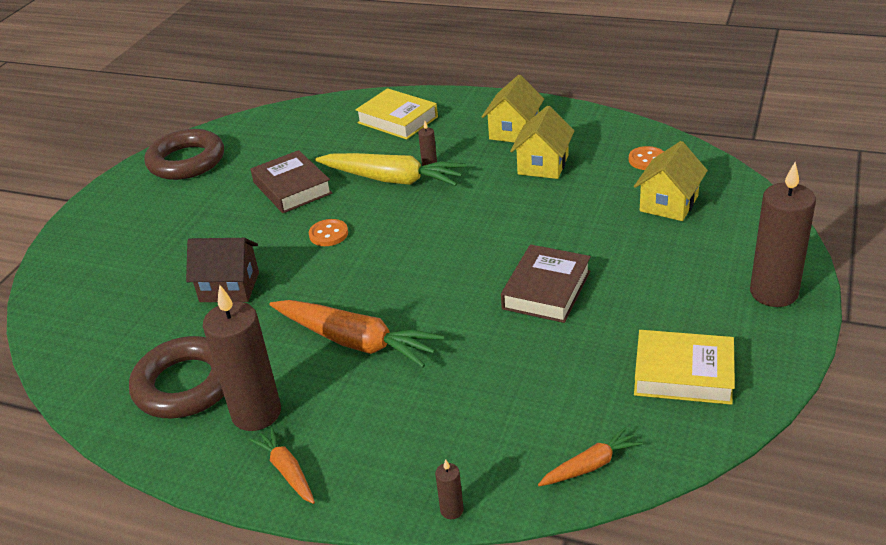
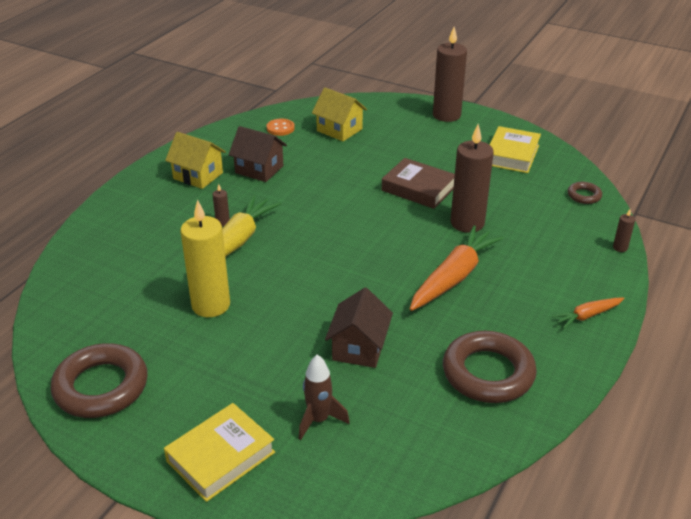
camera: 85 degrees left, 0 degrees up
(132, 278) = (319, 420): none -> brown rocket
(256, 413) = (527, 331): brown candle -> brown candle (467, 223)
(292, 188) = (211, 305): brown book -> yellow candle
(328, 234) = (302, 285): orange button -> none
(397, 120) = (129, 233): yellow book -> yellow book (220, 456)
(543, 165) = (259, 169): yellow house -> brown house
(590, 465) = (584, 196): orange carrot -> brown ring

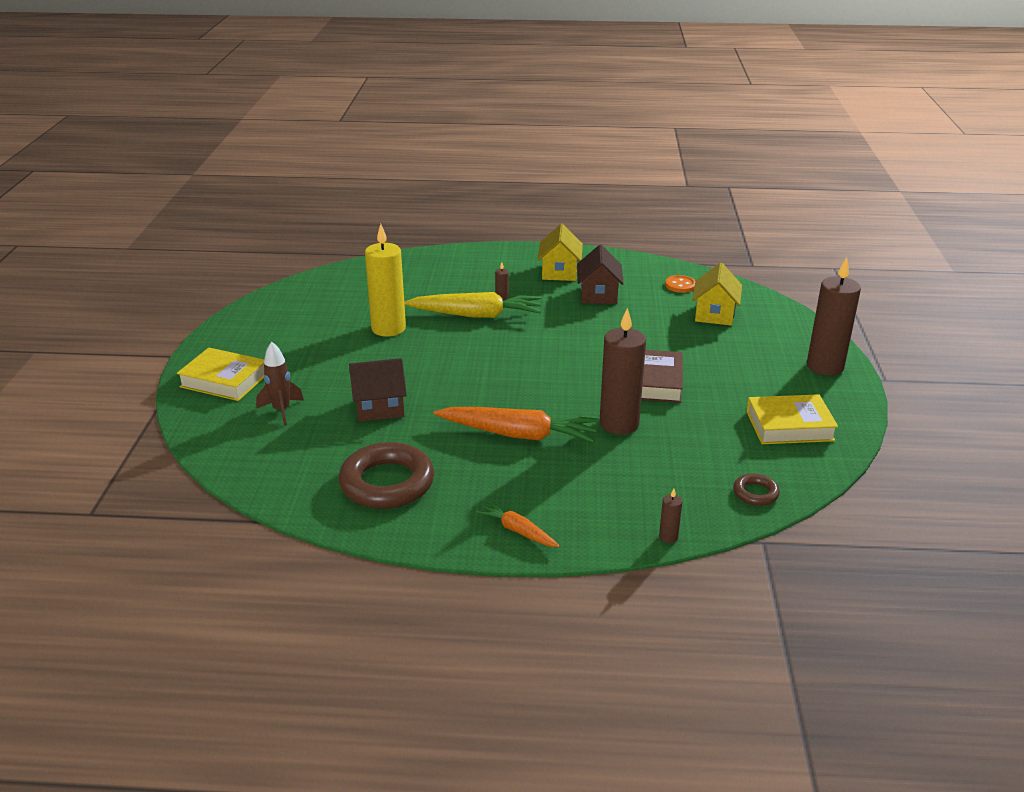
camera: 65 degrees right, 5 degrees down
(101, 387) = (272, 315): brown ring -> none

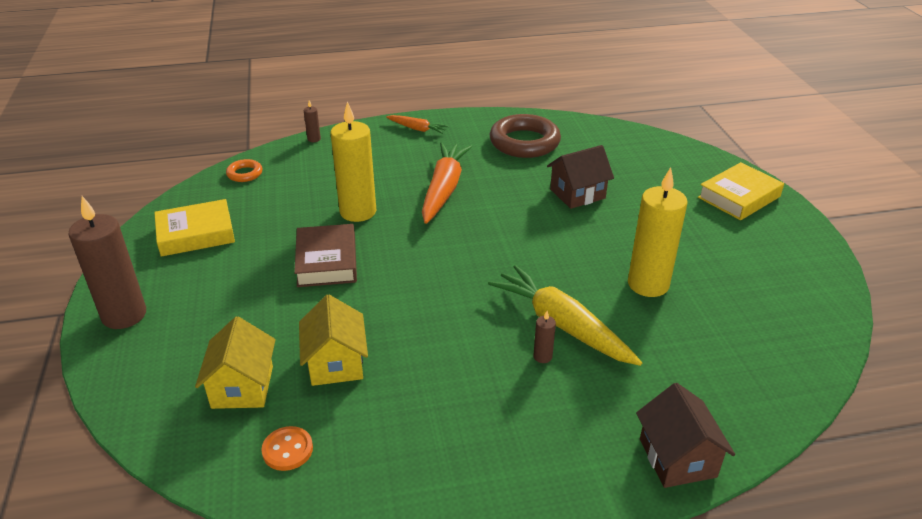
camera: 165 degrees right, 5 degrees up
(224, 380) = (739, 197): yellow book -> yellow book turned 45 degrees counterclockwise
(281, 411) = (656, 179): brown rocket -> none
(476, 315) = (562, 325): yellow carrot -> yellow carrot turned 60 degrees clockwise
(518, 434) = (444, 189): orange carrot -> orange carrot turned 105 degrees clockwise
(559, 272) = (488, 447): yellow house -> yellow house (336, 363)
(598, 295) = (413, 399): brown house -> brown house (677, 458)
(619, 424) = (358, 212): brown candle -> yellow candle
(755, 493) = (245, 174): brown ring -> orange ring

